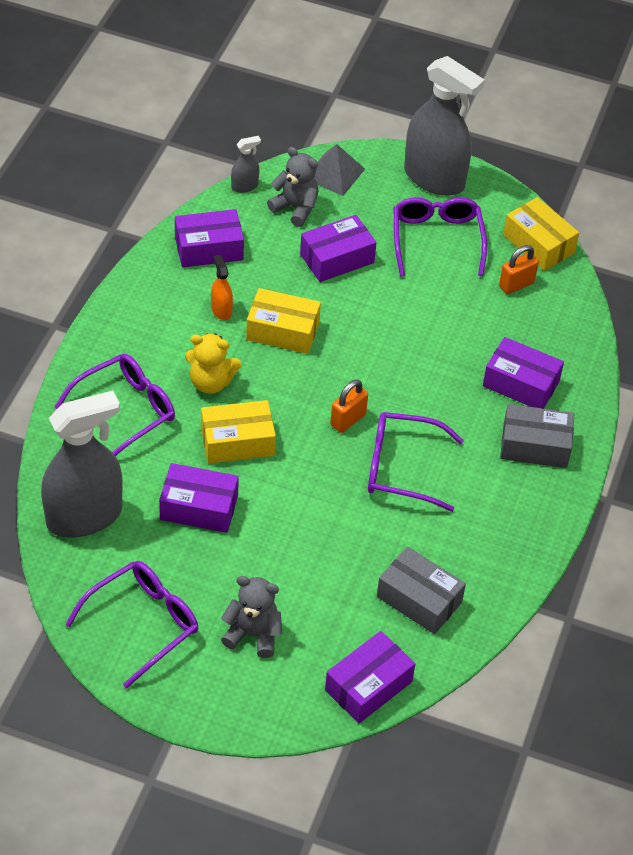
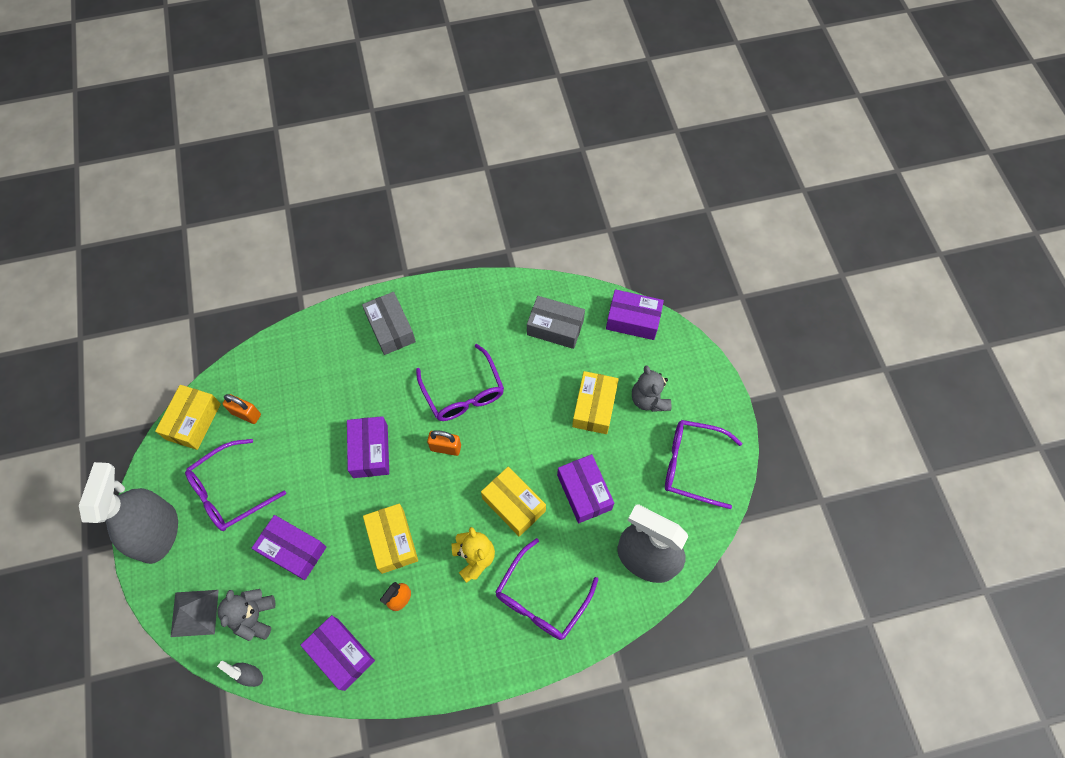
camera: 120 degrees left, 15 degrees up
(125, 411) = (541, 598): purple glasses -> purple glasses turned 75 degrees counterclockwise
(287, 575) = (594, 407): none -> yellow box
(419, 599) = (555, 327): grey box -> grey box turned 75 degrees counterclockwise
(521, 384) = (342, 363): purple box -> purple box (370, 451)

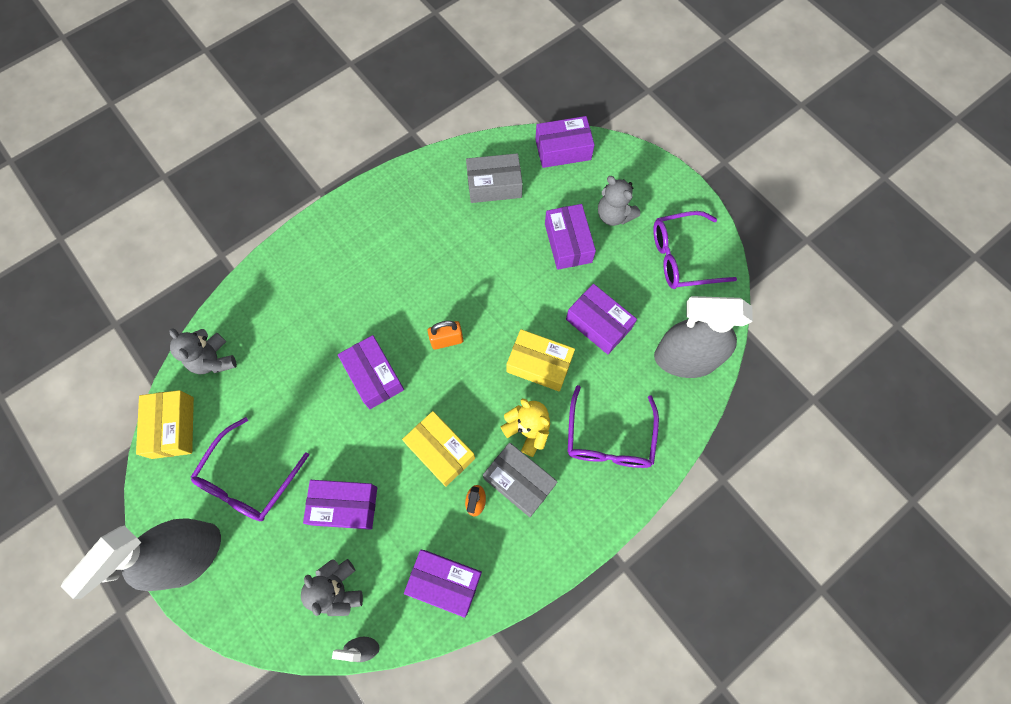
camera: 25 degrees left, 5 degrees up
(158, 533) = (192, 555): grey spray bottle -> grey spray bottle turned 120 degrees counterclockwise
(194, 613) = (273, 615): grey pyramid -> none
(246, 414) = (226, 395): orange padlock -> none
(251, 379) = (214, 360): none -> grey teddy bear
(390, 328) = (334, 251): grey box -> grey box (519, 481)
(463, 392) = (437, 281): purple glasses -> none
(594, 407) = (568, 243): yellow box -> purple box

